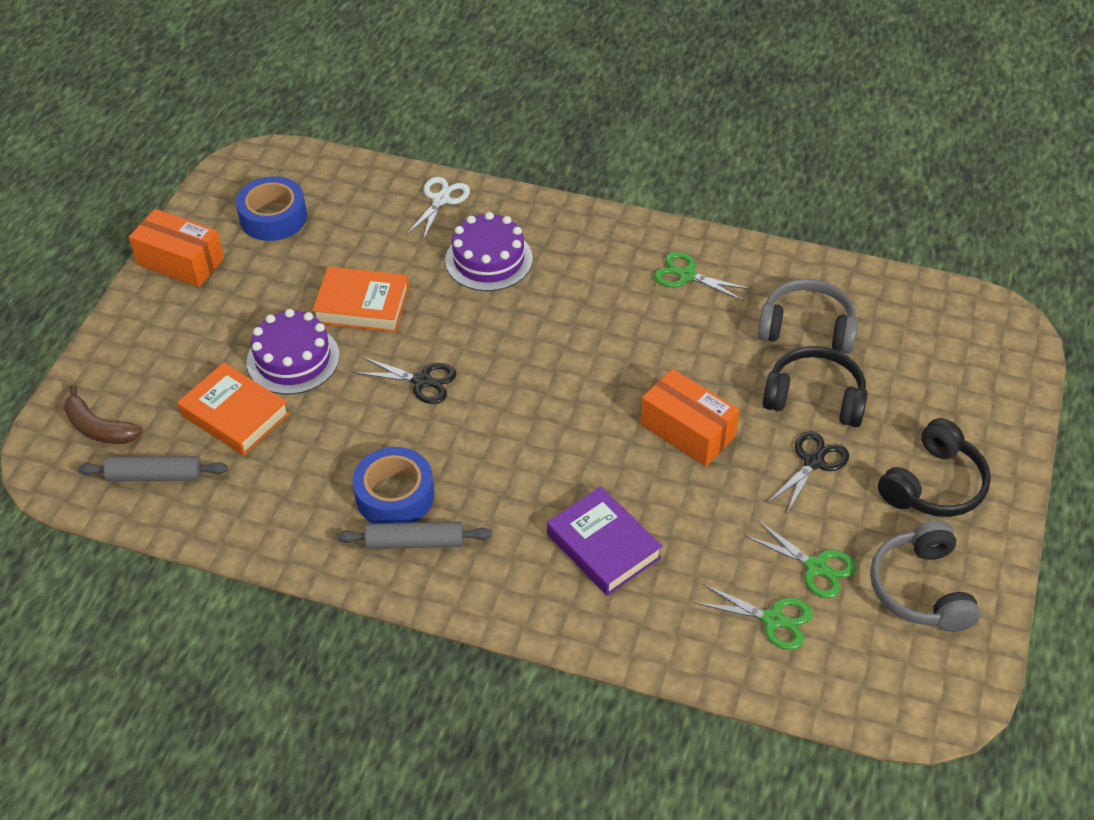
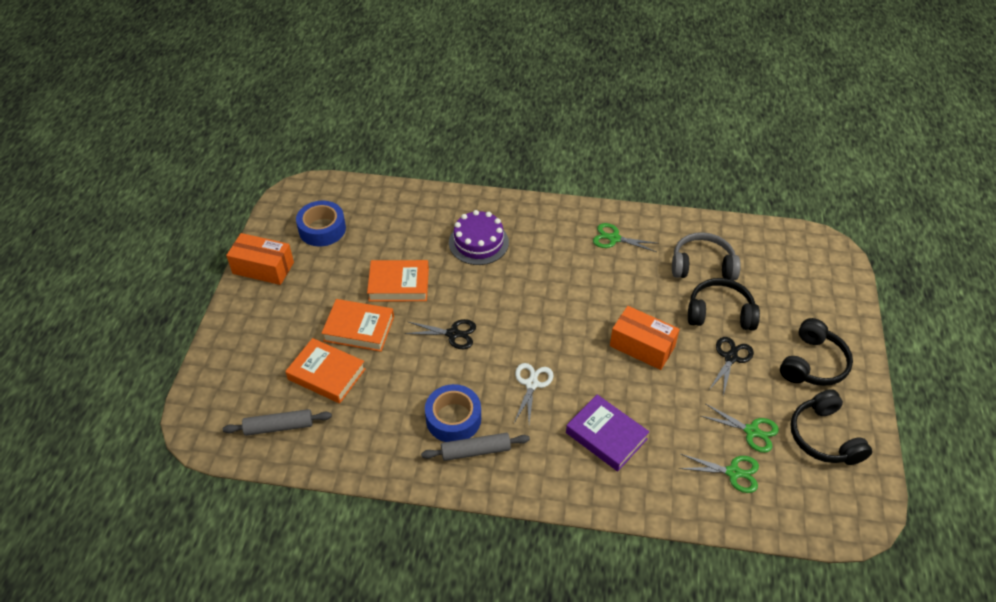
camera: 10 degrees left, 0 degrees up
(99, 428) = (230, 396): brown banana -> none
(293, 359) = (359, 329): purple cake -> orange book
(441, 200) = (436, 204): white scissors -> white scissors (531, 384)
(920, 589) = (824, 437): grey headphones -> black headphones

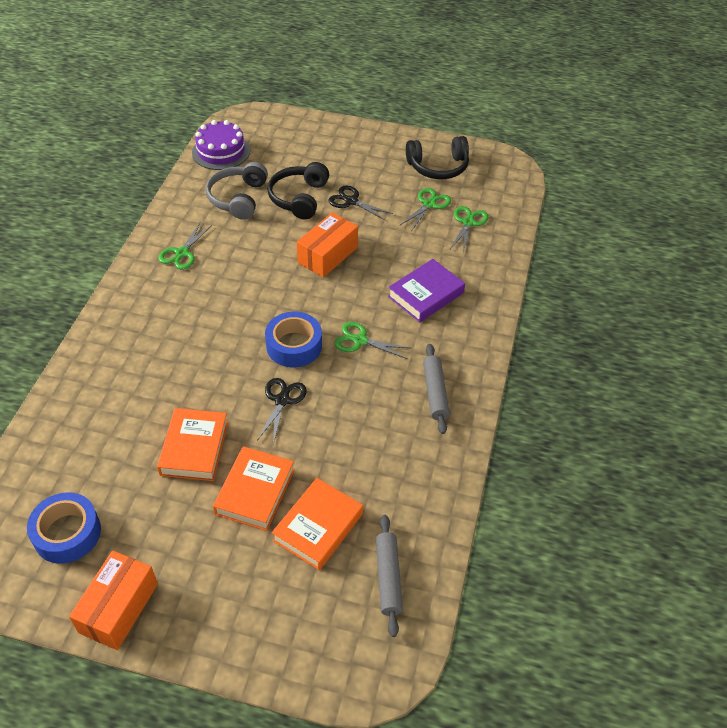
camera: 85 degrees left, 0 degrees up
(453, 418) = (394, 408): blue tape -> blue tape (294, 345)
(478, 242) = (149, 366): purple cake -> purple cake (221, 151)
(531, 384) = (360, 341): white scissors -> green scissors
(813, 363) = (365, 156): black headphones -> none

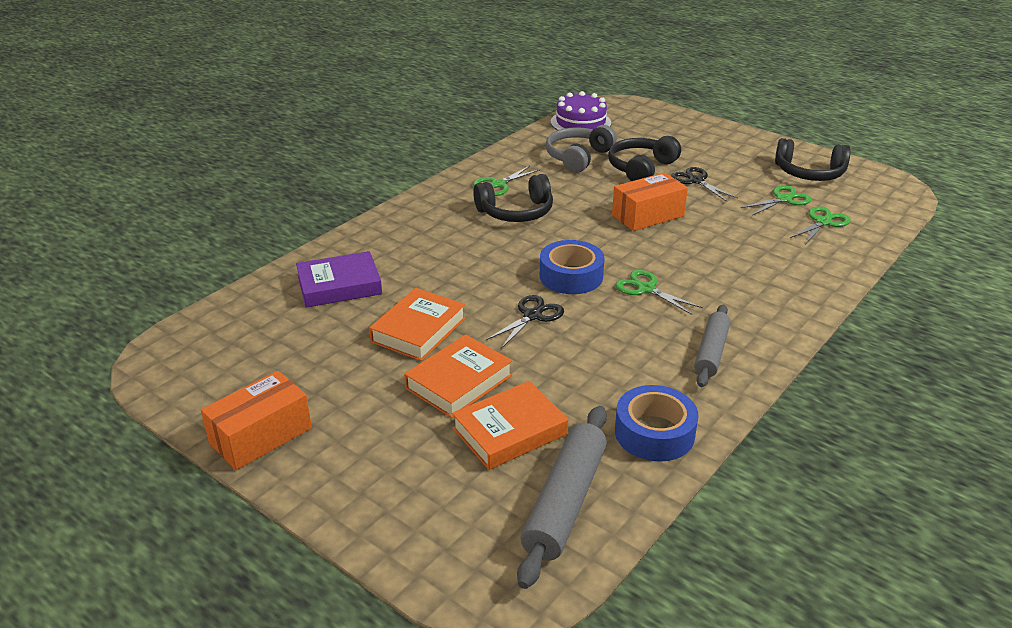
camera: 25 degrees right, 15 degrees down
(67, 533) = (253, 361): blue tape -> blue tape (654, 433)
(214, 284) = (516, 212): none -> black headphones
(388, 578) = (565, 502): grey rolling pin -> grey rolling pin, size x1.51
(426, 294) = (742, 269): purple book -> purple book (339, 285)

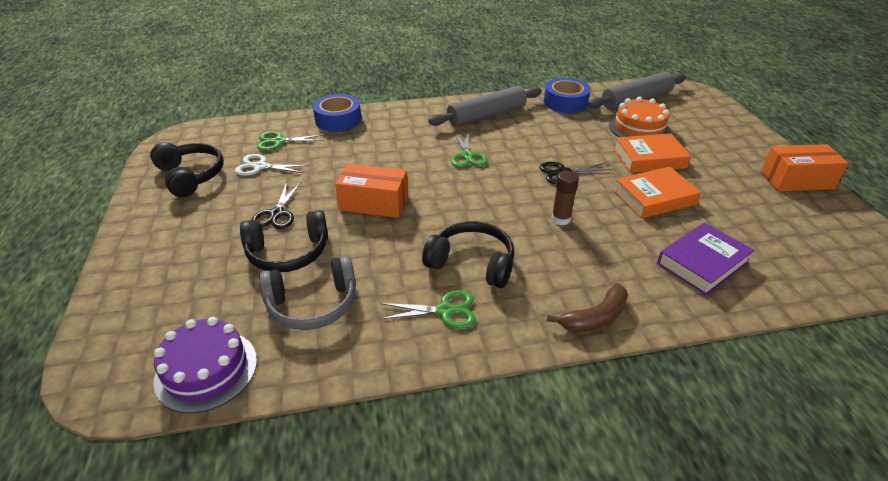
camera: 140 degrees left, 5 degrees up
(339, 285) = (702, 263): purple book -> purple book turned 60 degrees counterclockwise
(399, 218) = (595, 317): none -> brown banana
(487, 269) = (561, 219): none -> brown glue stick
(510, 431) = (639, 128): orange book -> orange cake
(571, 276) = (504, 185): blue tape -> blue tape (338, 120)
(711, 352) = (486, 115): grey rolling pin -> grey rolling pin, size x1.51
(783, 199) = (260, 167): green scissors -> white scissors

